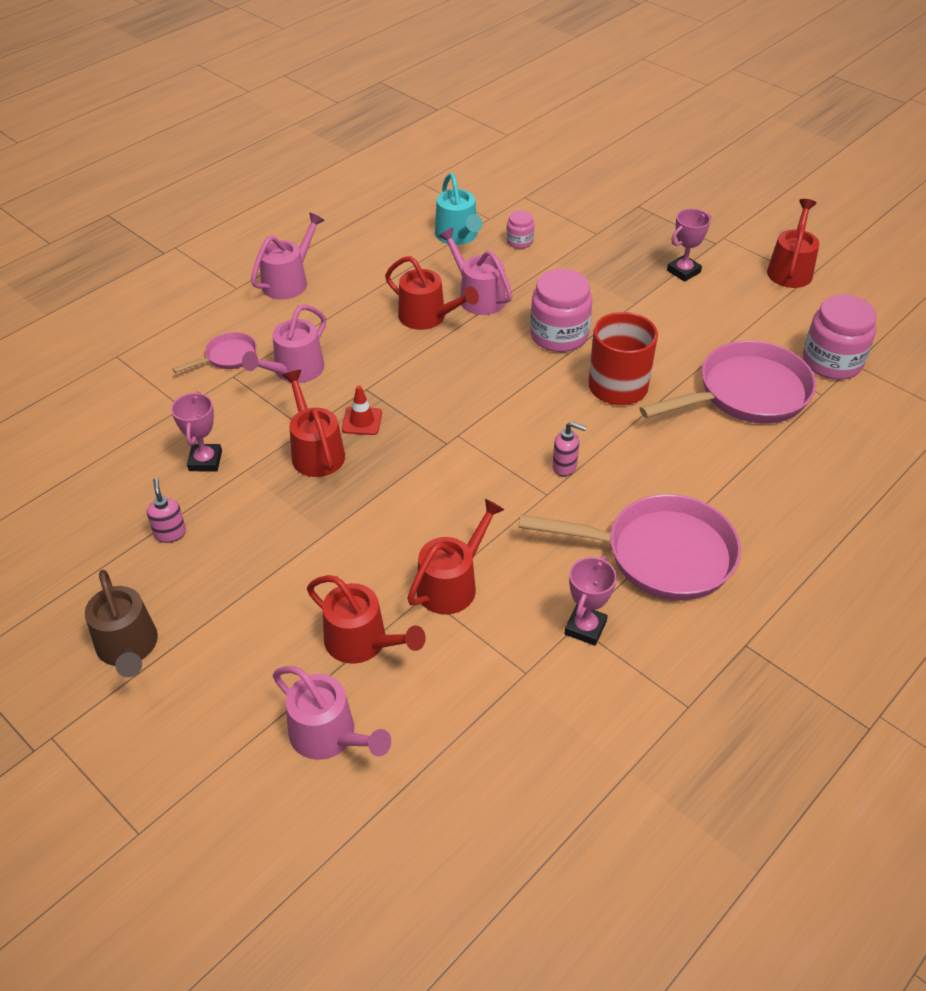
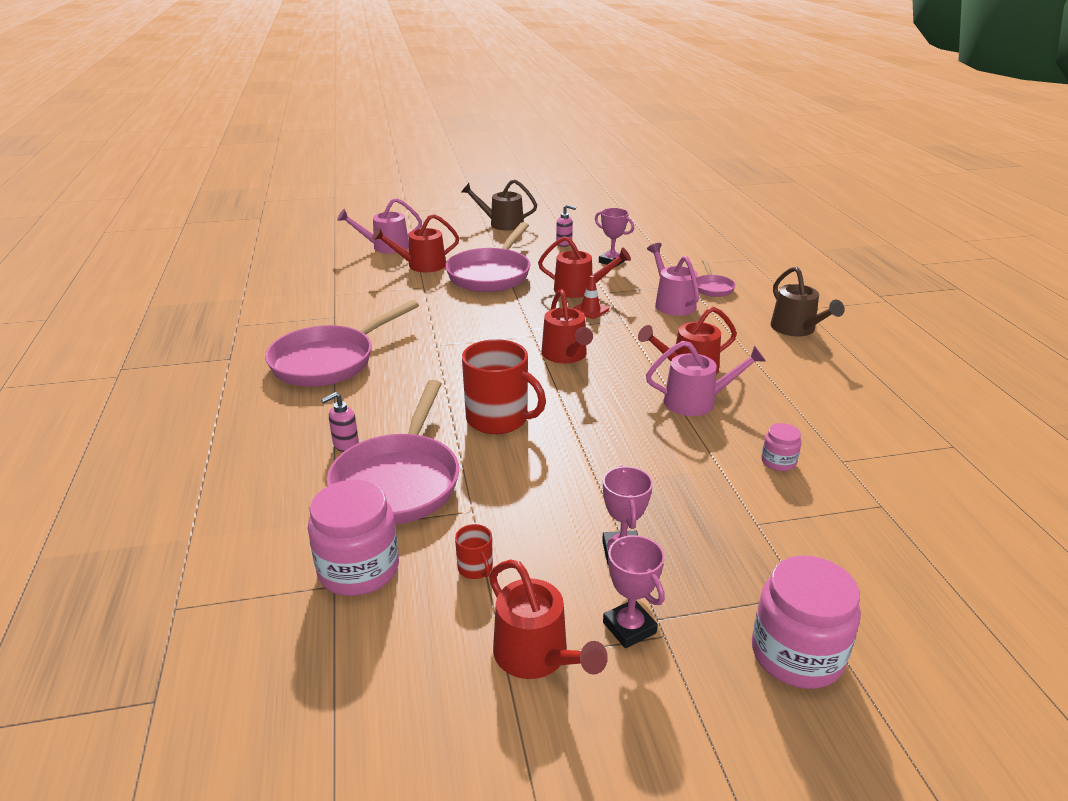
camera: 125 degrees right, 15 degrees down
(289, 281) = (796, 329): pink watering can -> brown watering can
(334, 551) = (491, 274): none -> pink pan
(452, 584) = (418, 295): red watering can -> red watering can (566, 355)
(458, 236) = (817, 429): turquoise watering can -> none
(559, 335) = (596, 419): pink jar -> pink jar (797, 654)
(565, 467) = (449, 360): pink soap dispenser -> pink soap dispenser (345, 445)
(585, 628) = (328, 318): pink trophy -> pink trophy (629, 628)
(768, 317) = (475, 568): none -> red mug

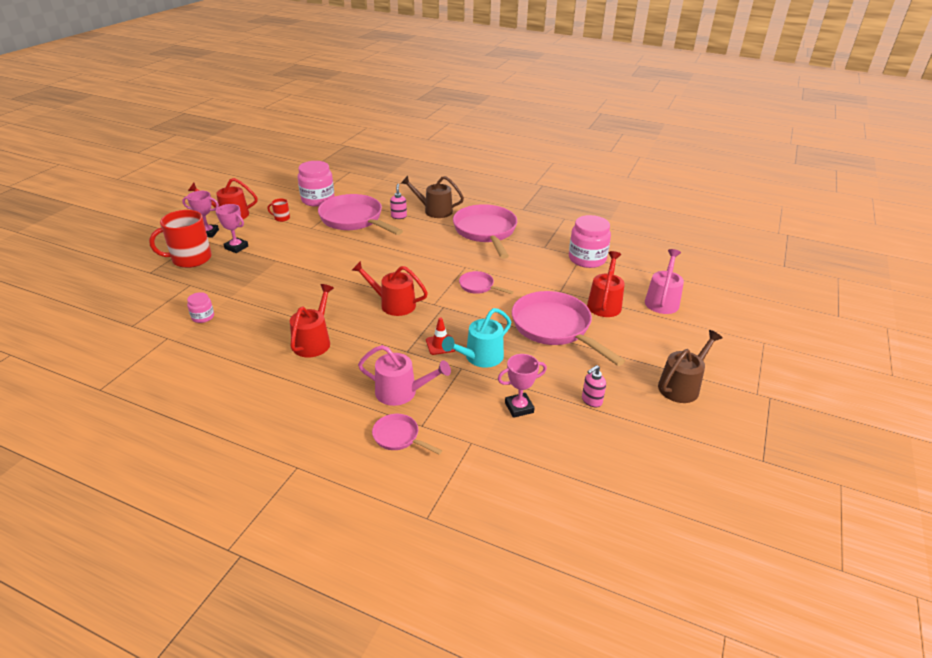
camera: 125 degrees right, 5 degrees up
(468, 325) = (478, 286): none -> pink pan
(499, 419) = (362, 257): red mug -> red mug (190, 259)
(579, 289) = (480, 357): red watering can -> turquoise watering can
(696, 402) = (282, 323): pink watering can -> none
(796, 329) = (280, 433): brown watering can -> brown watering can (434, 210)
(797, 654) = (141, 256): pink jar -> pink jar (587, 259)

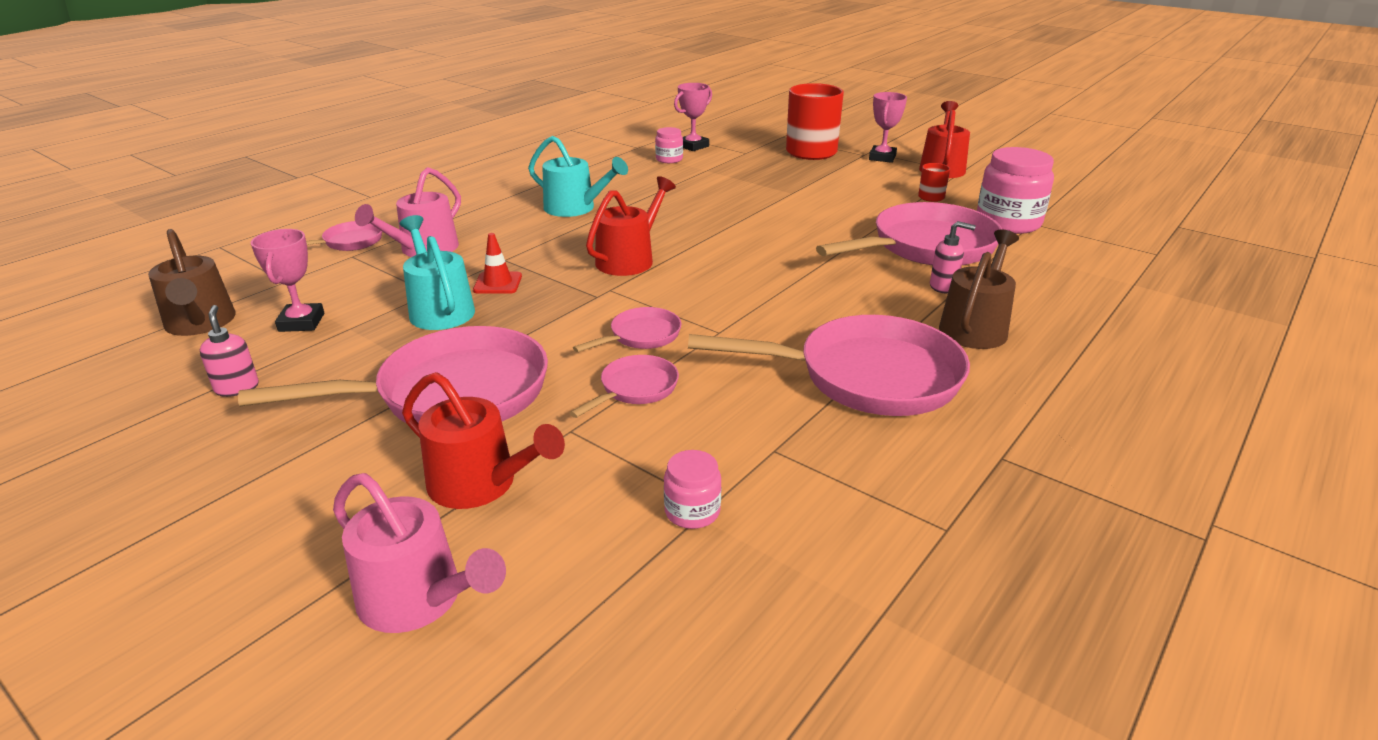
camera: 105 degrees right, 5 degrees down
(236, 247) = (837, 172): pink trophy -> pink trophy (693, 146)
(314, 341) = (575, 208): red watering can -> turquoise watering can
(523, 281) = (635, 389): none -> pink pan
(587, 259) = (692, 511): pink jar -> pink jar, size x0.51
(682, 386) = (136, 509): brown watering can -> brown watering can (200, 323)

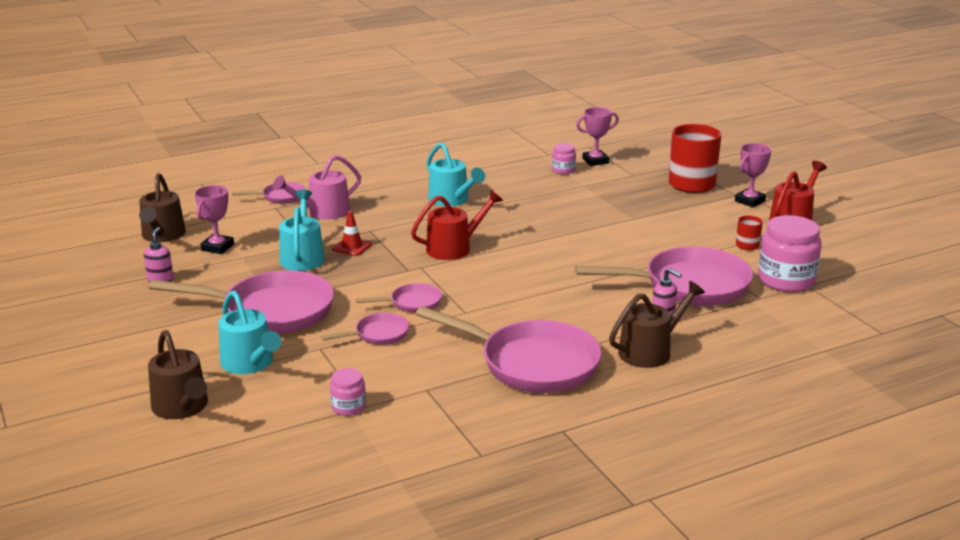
camera: 25 degrees right, 5 degrees down
(419, 599) = (182, 407): pink watering can -> brown watering can
(480, 484) = (250, 363): red watering can -> turquoise watering can

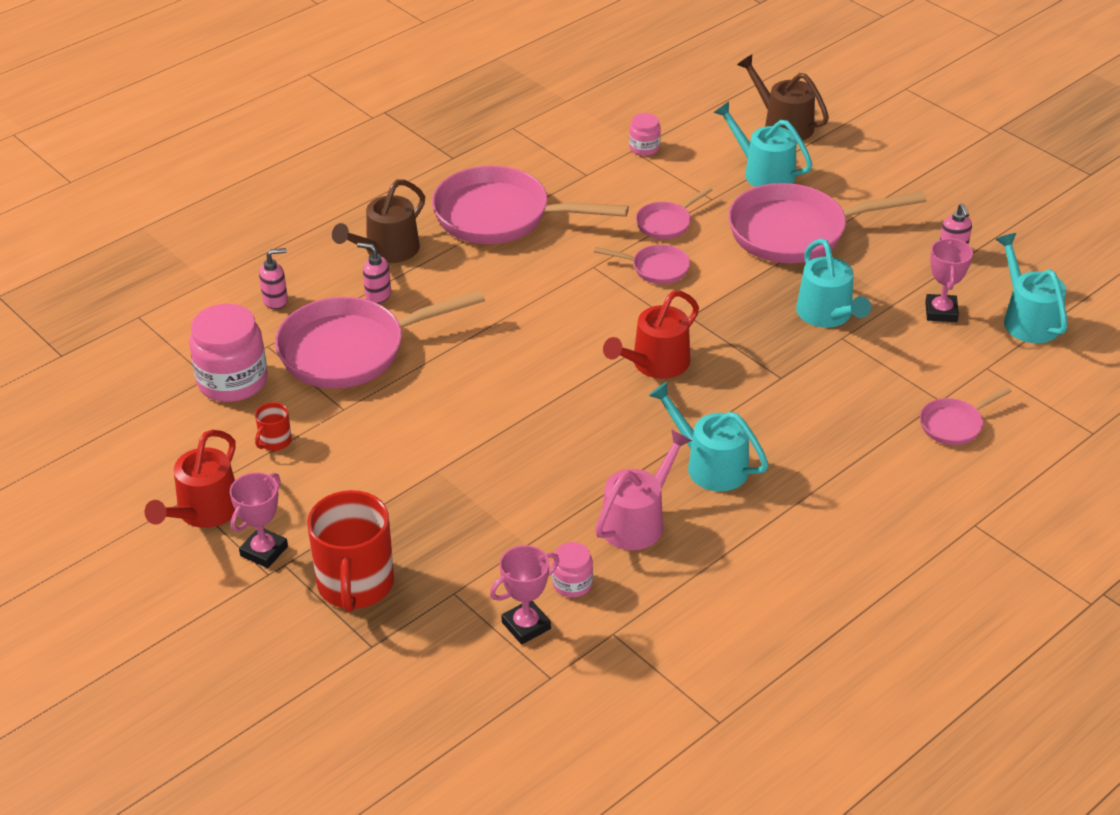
camera: 165 degrees right, 15 degrees up
(162, 235) = (1027, 319): brown watering can -> turquoise watering can
(323, 212) = (868, 403): pink watering can -> pink watering can (637, 521)
(352, 247) = (782, 343): red traffic cone -> none
(412, 303) = (656, 268): pink pan -> pink pan turned 135 degrees counterclockwise
(756, 327) = (276, 301): none -> pink soap dispenser

